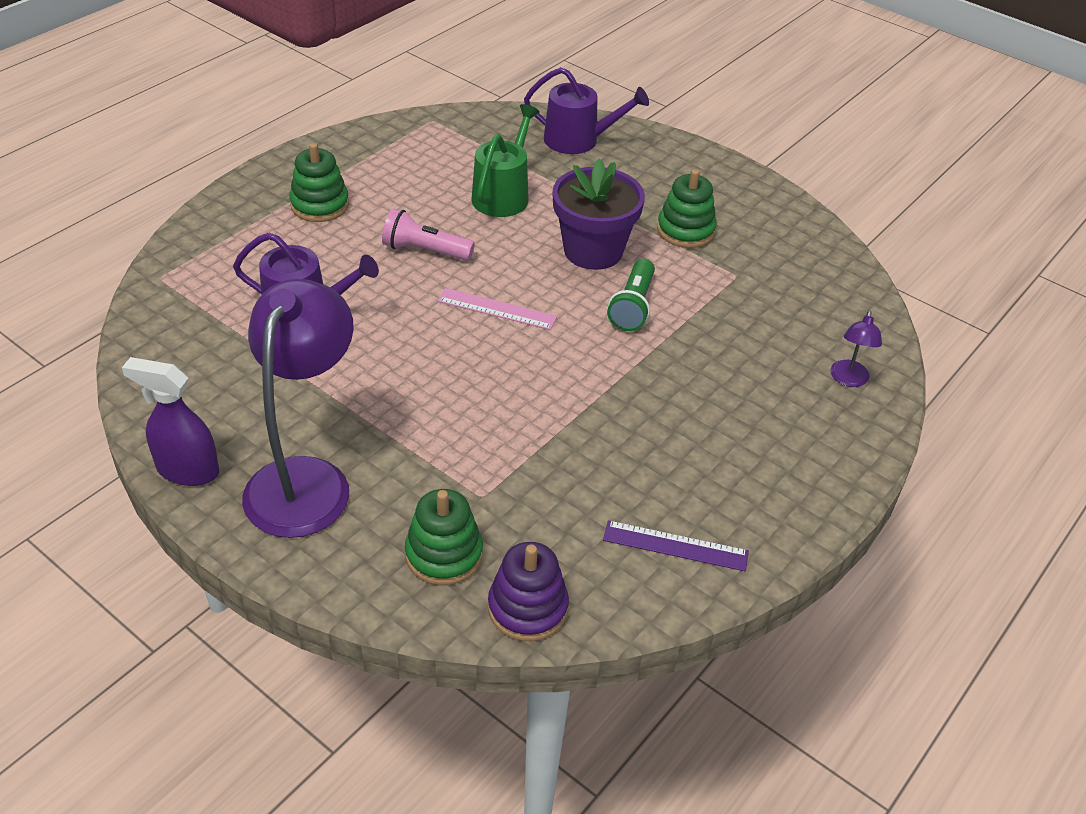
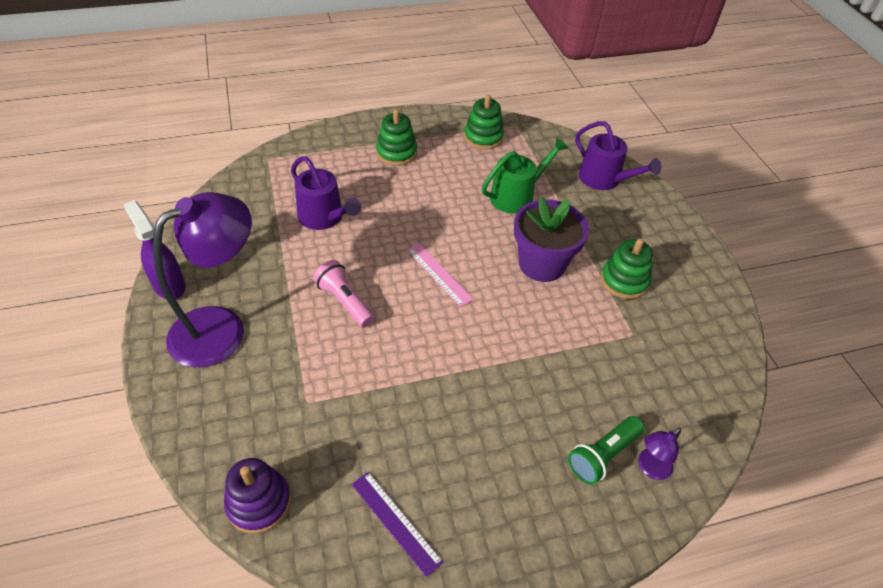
camera: 35 degrees right, 5 degrees up
(425, 250) = (431, 211): pink flashlight -> pink flashlight (345, 302)
(444, 554) = (247, 429): green stacking toy -> green stacking toy (483, 137)
(633, 306) = (533, 319): green flashlight -> green flashlight (603, 455)

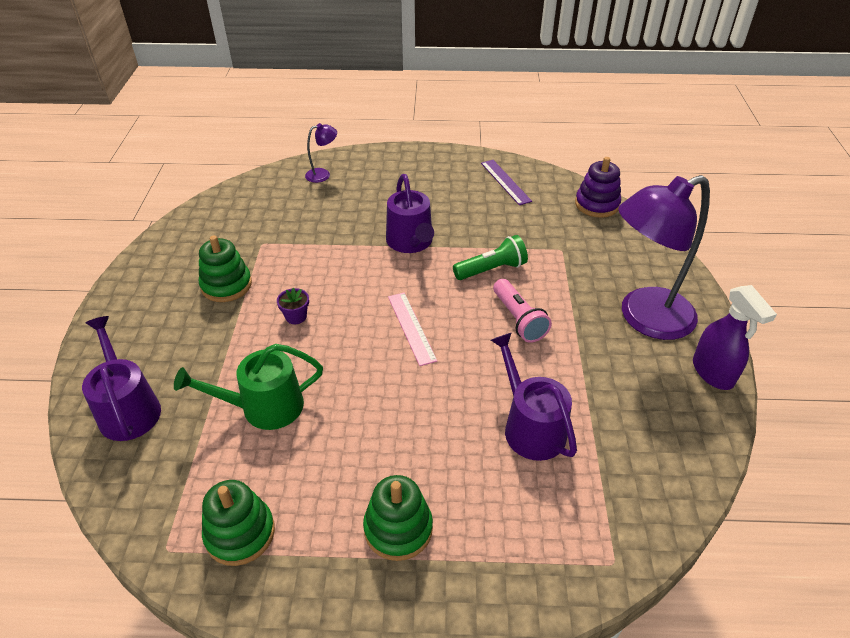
camera: 160 degrees left, 5 degrees down
(481, 373) = (411, 242): none -> purple watering can
(542, 264) = (296, 317): purple flower pot -> purple flower pot, size x0.40
(603, 455) = (349, 185): green flashlight -> green flashlight (491, 269)

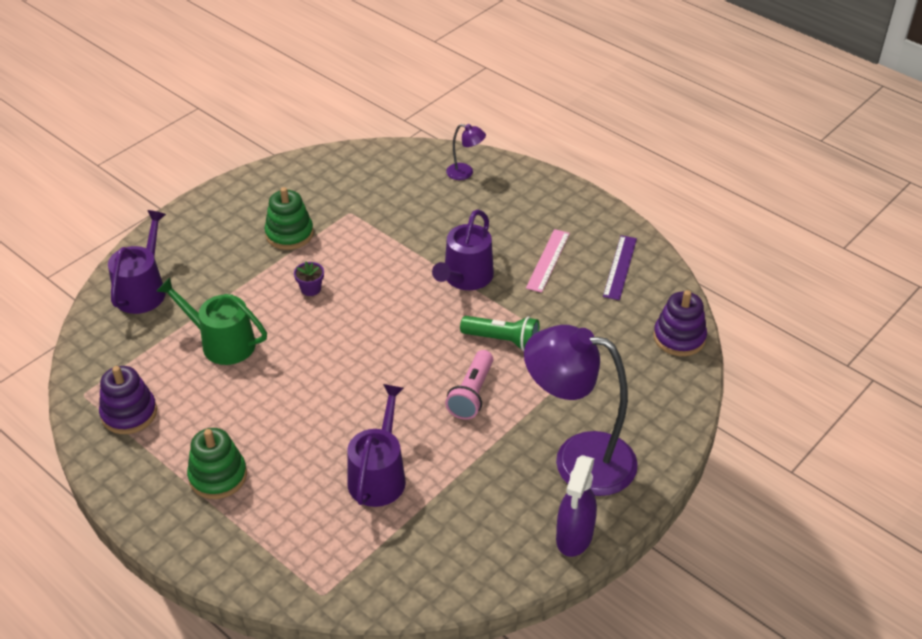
camera: 40 degrees right, 0 degrees up
(240, 533) = (129, 413): green stacking toy -> purple stacking toy
(411, 328) = (382, 349): pink ruler -> pink ruler (548, 260)

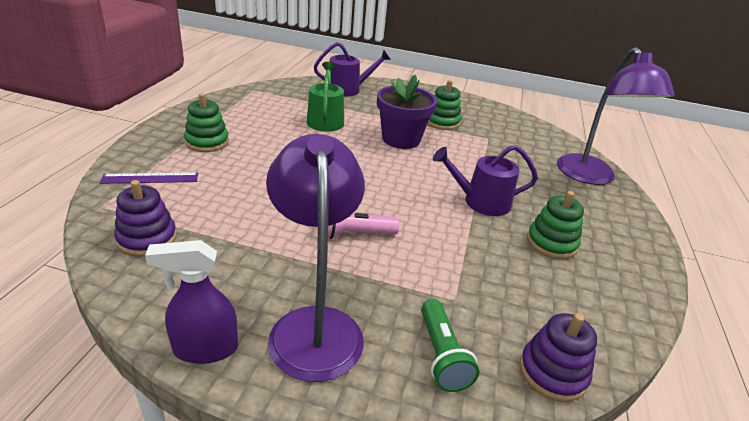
camera: 60 degrees right, 10 degrees down
(129, 413) = (246, 105): purple stacking toy -> purple stacking toy (147, 239)
(311, 289) = (401, 139): purple flower pot -> purple flower pot, size x2.50
(379, 475) = (236, 206): purple watering can -> none
(465, 173) = (590, 177): purple lamp -> purple lamp, size x2.39
(502, 340) = (430, 238): green flashlight -> green flashlight (441, 355)
(548, 260) = (551, 243): pink ruler -> green stacking toy
(620, 267) = (599, 295): purple ruler -> purple ruler (150, 178)

